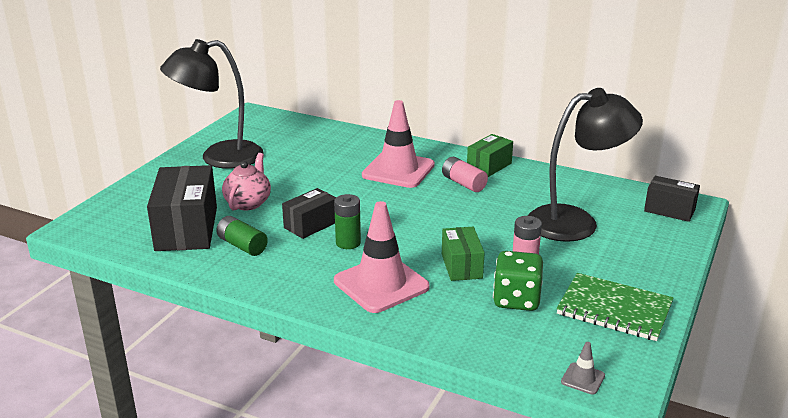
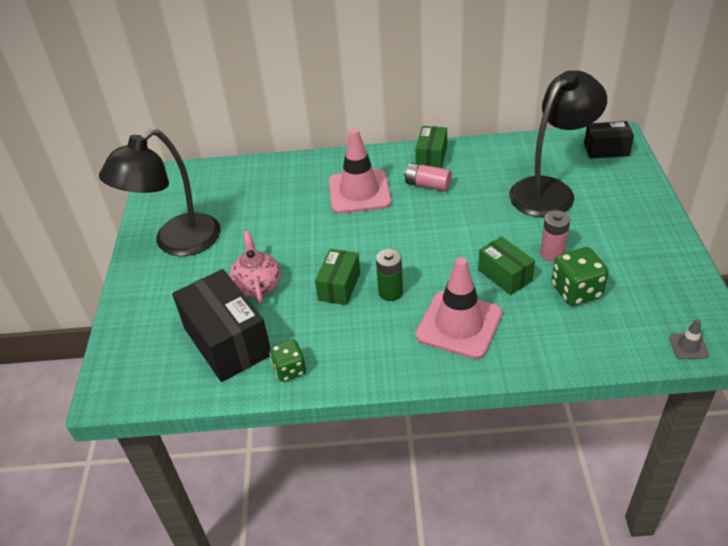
camera: 25 degrees left, 15 degrees up
(212, 263) = (290, 370): none -> green dice
(242, 245) = (299, 337): green battery -> none
(311, 225) = (339, 286): black box -> green box
(614, 309) = (652, 267): green notebook -> none

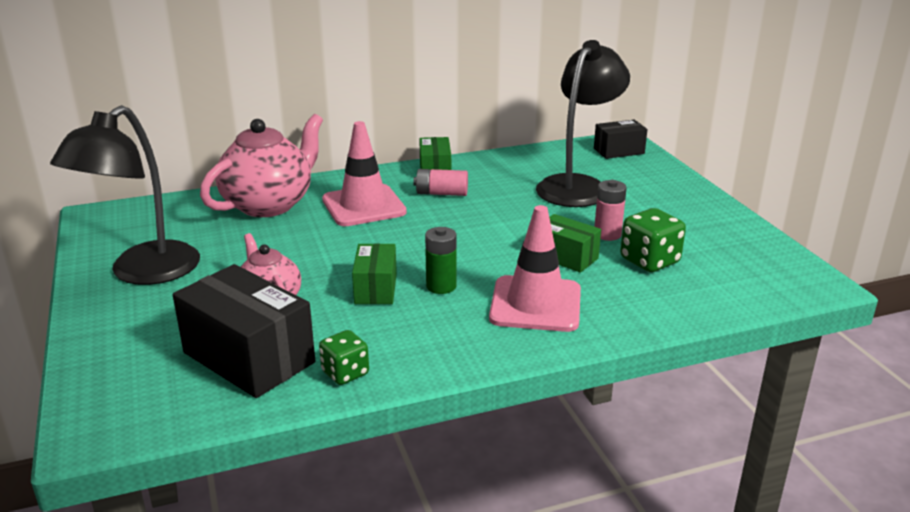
camera: 20 degrees left, 15 degrees down
(286, 181) = (269, 204): none -> pink teapot
(688, 346) = (788, 290): grey traffic cone -> none

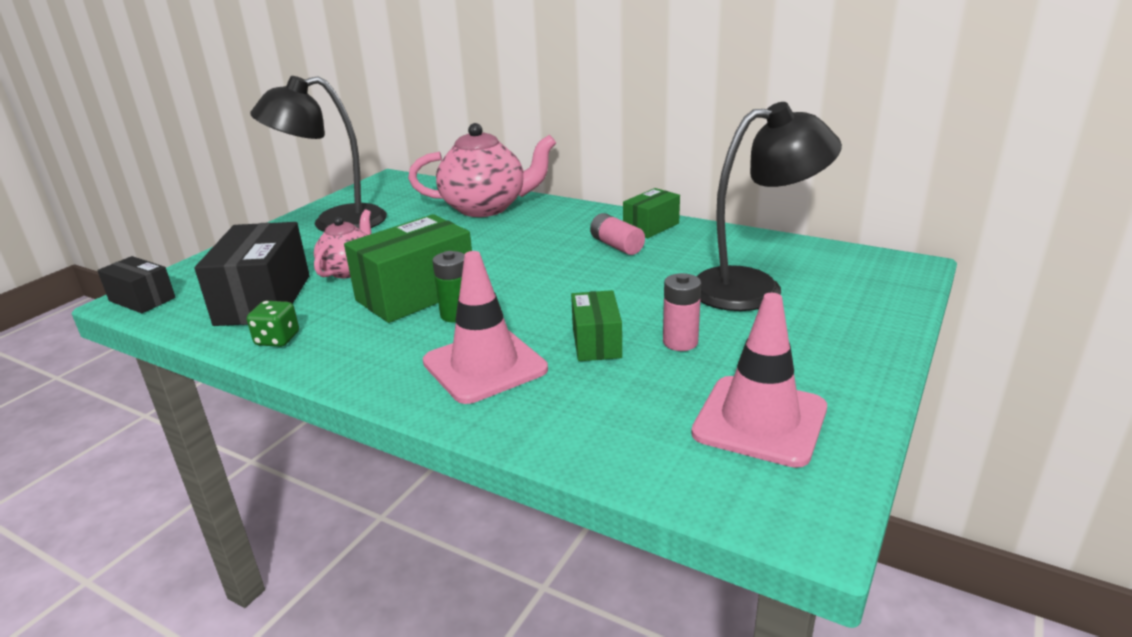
camera: 50 degrees right, 0 degrees up
(363, 206) = (540, 232): pink traffic cone -> pink traffic cone (760, 421)
(376, 288) = (416, 294): green box -> green box, size x1.76
(619, 151) = (878, 272): black box -> black box (142, 299)
(649, 261) = (664, 386): green dice -> none

